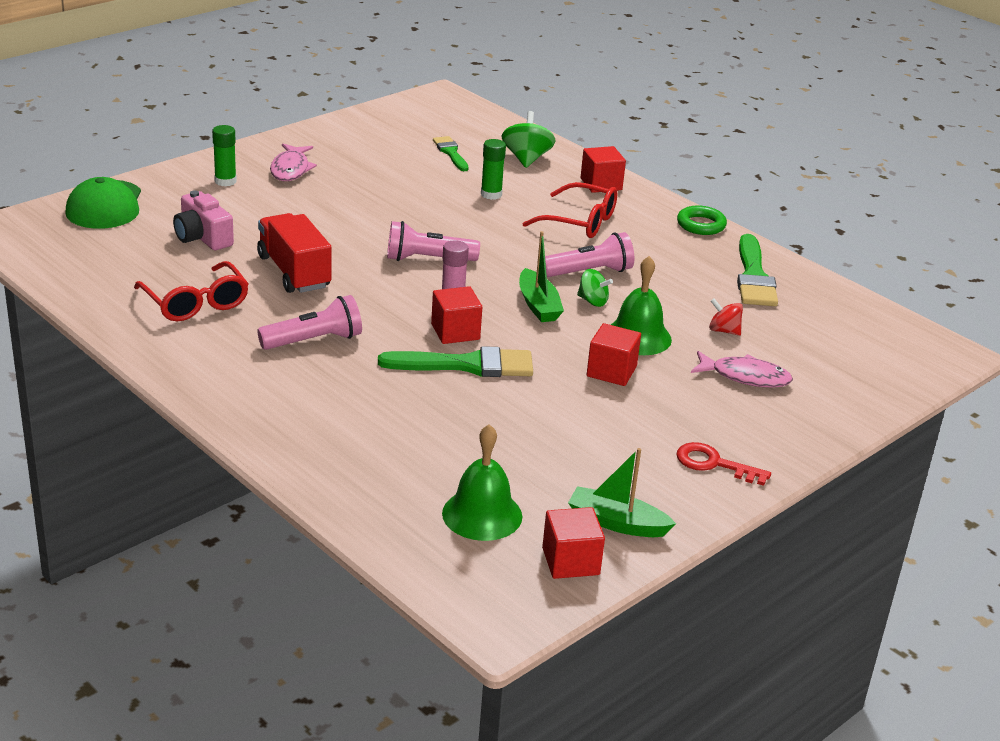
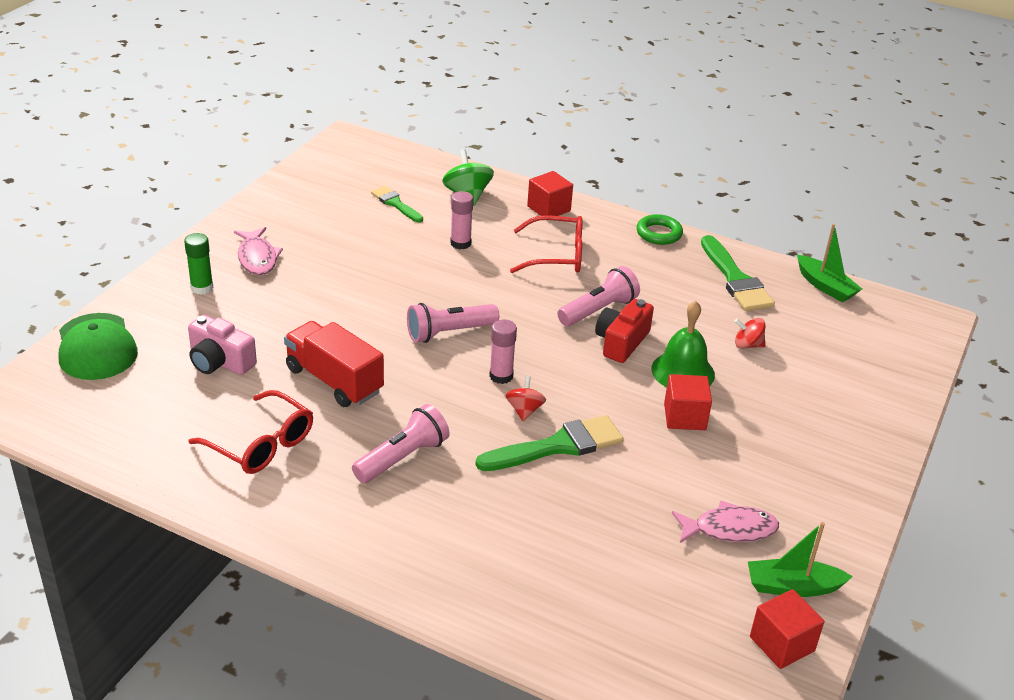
camera: 20 degrees left, 5 degrees up
(455, 332) = (524, 410): red cube -> red spinning top
(482, 514) = (675, 616): green bell -> none
(491, 194) = (460, 243): green glue stick -> pink glue stick
(538, 305) = (578, 359): green boat -> green boat (825, 286)
(592, 301) = (621, 342): green spinning top -> red camera
(714, 464) = (829, 494): red key -> none
(745, 377) = (795, 391): pink fish -> pink fish (729, 529)

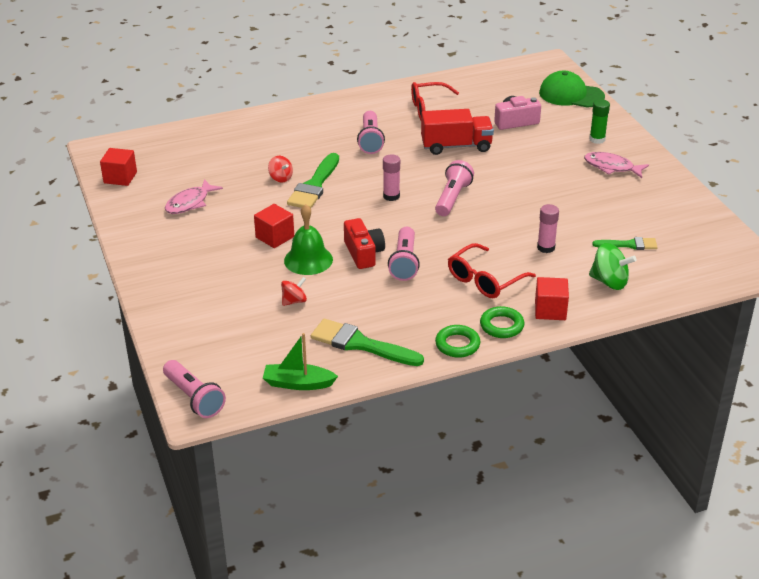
camera: 135 degrees right, 0 degrees up
(524, 410) = (354, 189): red spinning top -> red spinning top (280, 178)
(603, 223) = (501, 326): none -> green ring
(792, 587) = (136, 199): green boat -> none
(928, 329) = (194, 398): none -> pink flashlight

